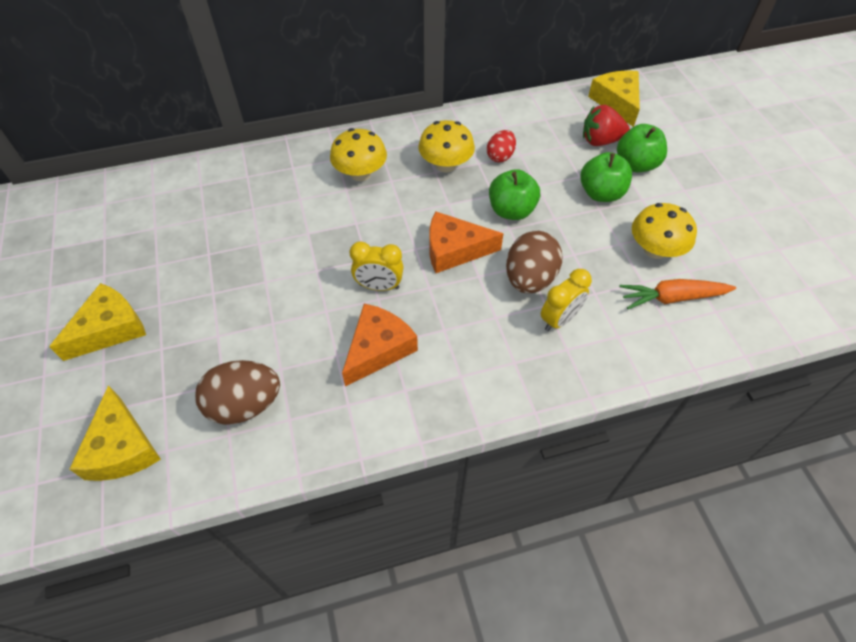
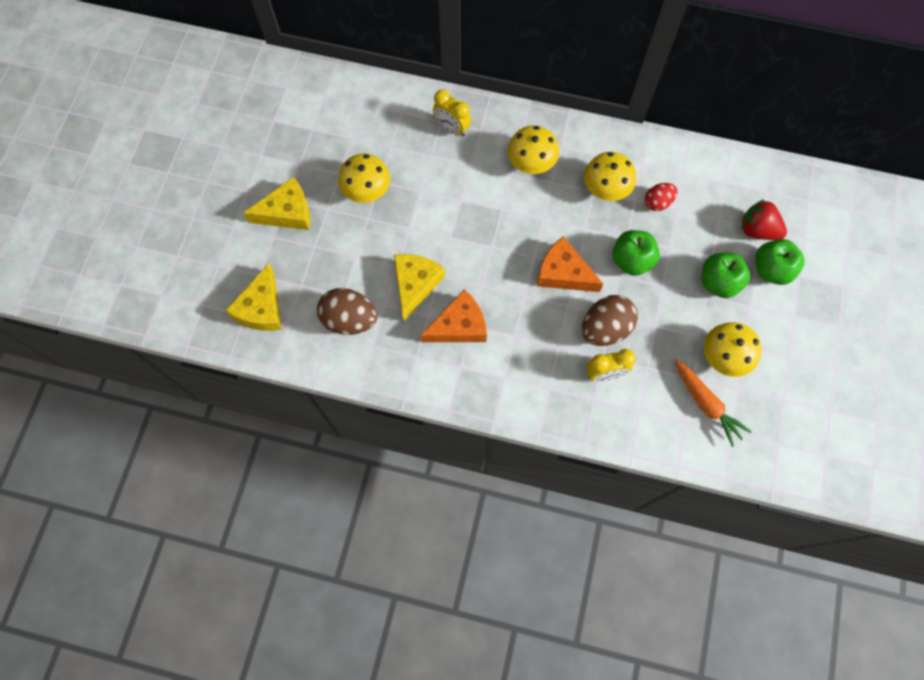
camera: 30 degrees right, 15 degrees up
(197, 267) = (366, 190): none -> yellow mushroom
(379, 286) = (488, 275): yellow clock -> yellow clock (452, 128)
(617, 102) = (804, 196): yellow cheese -> yellow cheese (415, 285)
(672, 298) = (706, 404): orange carrot -> orange carrot turned 150 degrees counterclockwise

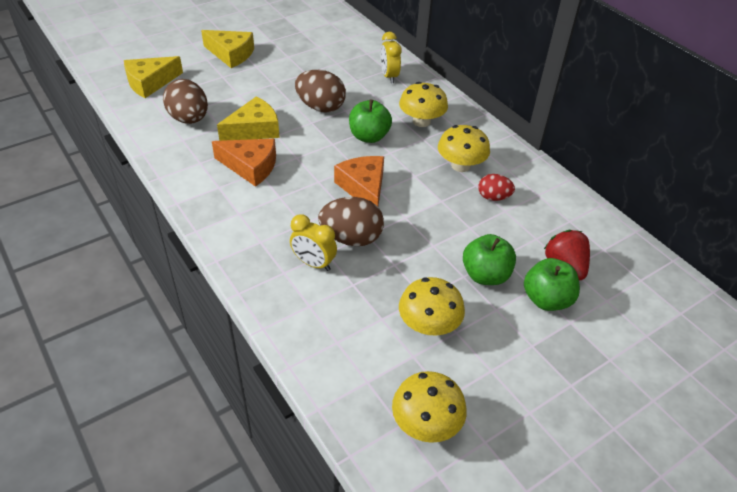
camera: 40 degrees right, 25 degrees down
(366, 190) = (292, 72): yellow mushroom -> yellow mushroom (426, 423)
(438, 213) = (320, 107): none -> brown egg
(631, 260) = (427, 215): green apple -> green apple (369, 137)
(706, 404) = (370, 344): orange carrot -> none

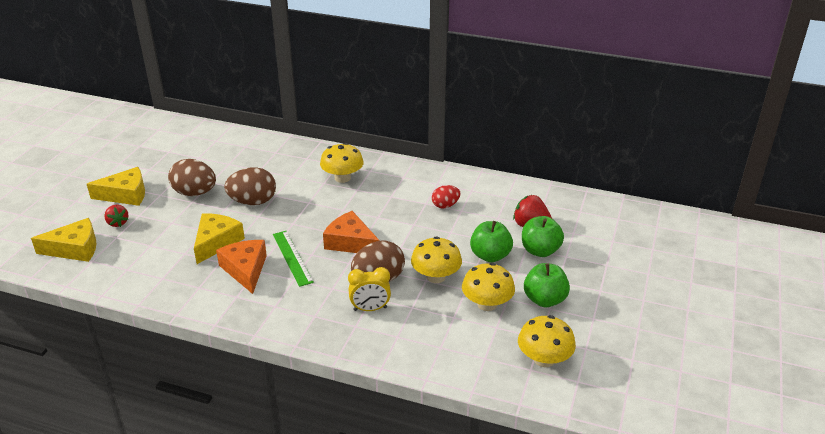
camera: 35 degrees left, 10 degrees down
(150, 83) = (75, 249): yellow cheese -> yellow cheese turned 120 degrees counterclockwise
(189, 119) = (149, 260): brown egg -> brown egg (195, 193)
(201, 76) = (117, 223): none -> red strawberry
(250, 167) = (245, 270): orange cheese -> orange cheese turned 90 degrees counterclockwise
(299, 176) = (292, 257): none -> green ruler
(369, 137) = (315, 206): green apple -> green apple (544, 300)
(389, 76) = (283, 156): yellow clock -> none
(460, 165) = (402, 195): yellow mushroom -> yellow mushroom (436, 277)

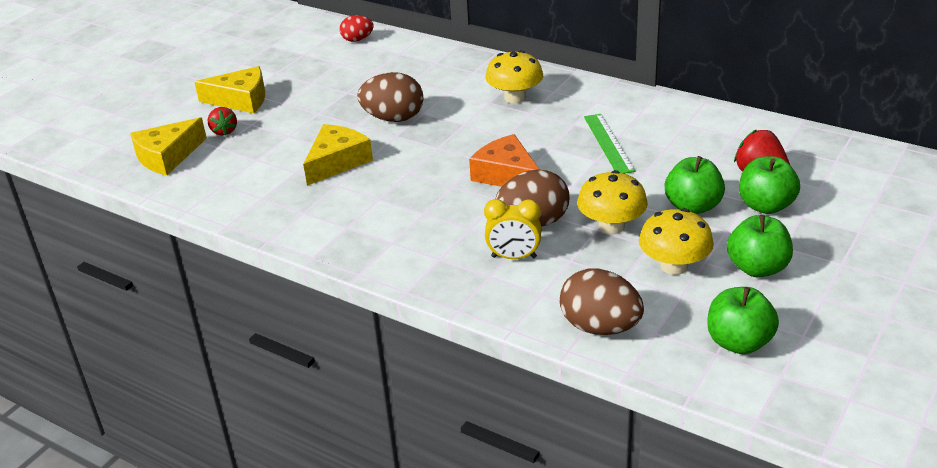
camera: 15 degrees right, 0 degrees up
(75, 249) = (167, 156): yellow cheese -> yellow cheese turned 135 degrees clockwise
(195, 193) = (324, 103): brown egg -> brown egg (600, 327)
(245, 270) = (365, 197): orange cheese -> none
(292, 257) = (427, 187): green ruler -> green ruler (608, 143)
(445, 205) = (645, 140): red egg -> red egg (357, 40)
(544, 359) = (738, 342): yellow mushroom -> green apple

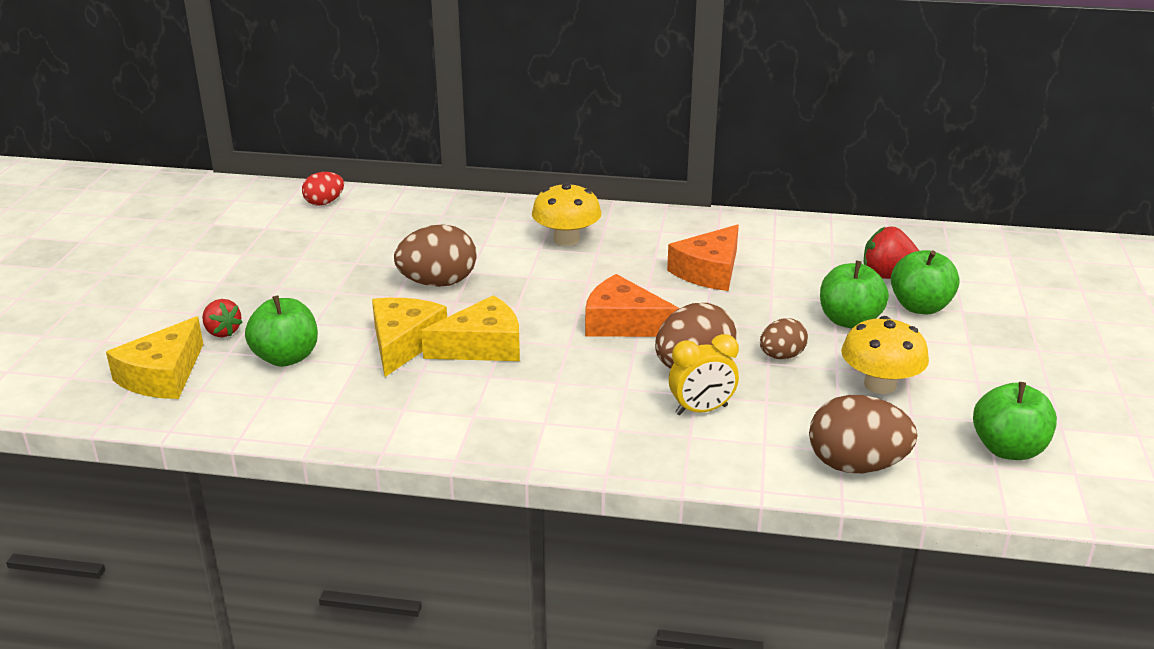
camera: 25 degrees left, 5 degrees down
(241, 100) = (218, 292): yellow cheese -> yellow cheese (482, 346)
(608, 143) = (709, 271): green ruler -> orange cheese
(611, 226) = (781, 356): yellow mushroom -> brown egg
(757, 268) = (963, 370): green apple -> green apple (286, 358)

